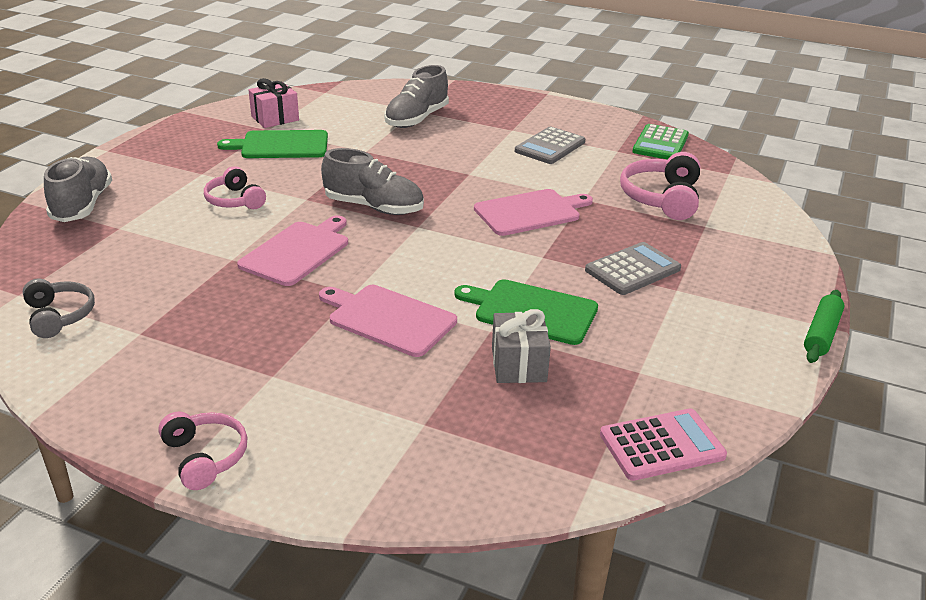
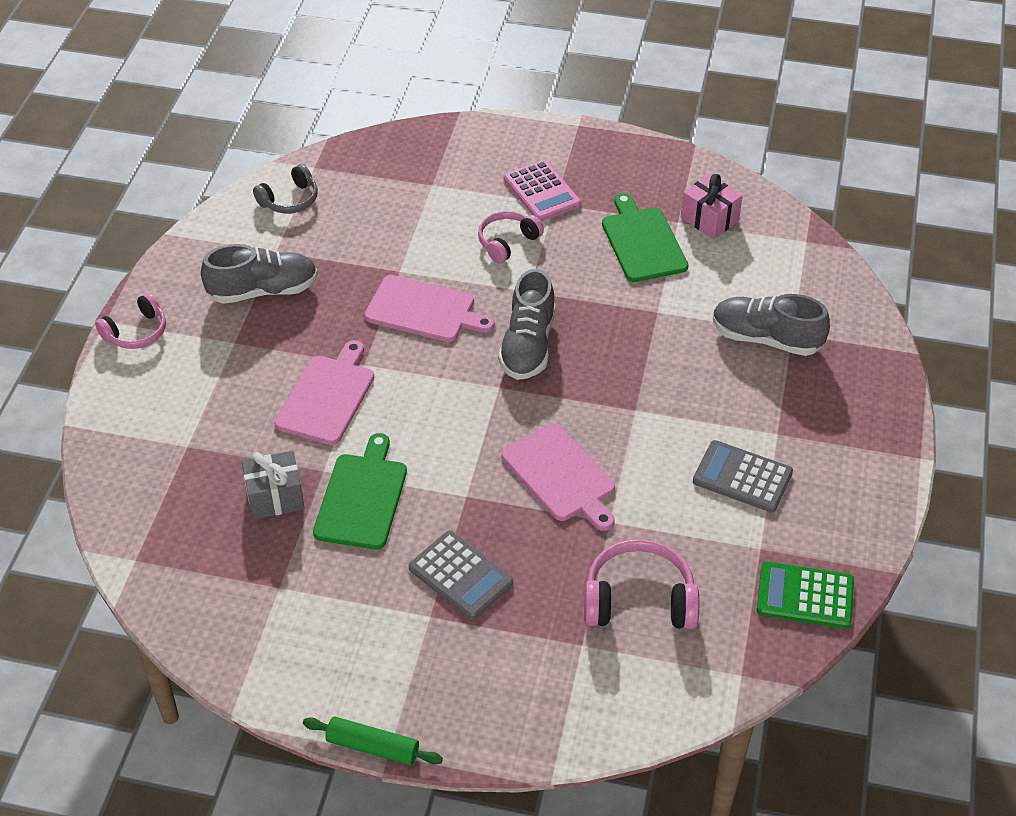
camera: 80 degrees right, 15 degrees up
(82, 205) = (464, 149): grey shoe -> grey shoe (263, 291)
(662, 445) = (178, 606): pink calculator -> pink calculator (541, 192)

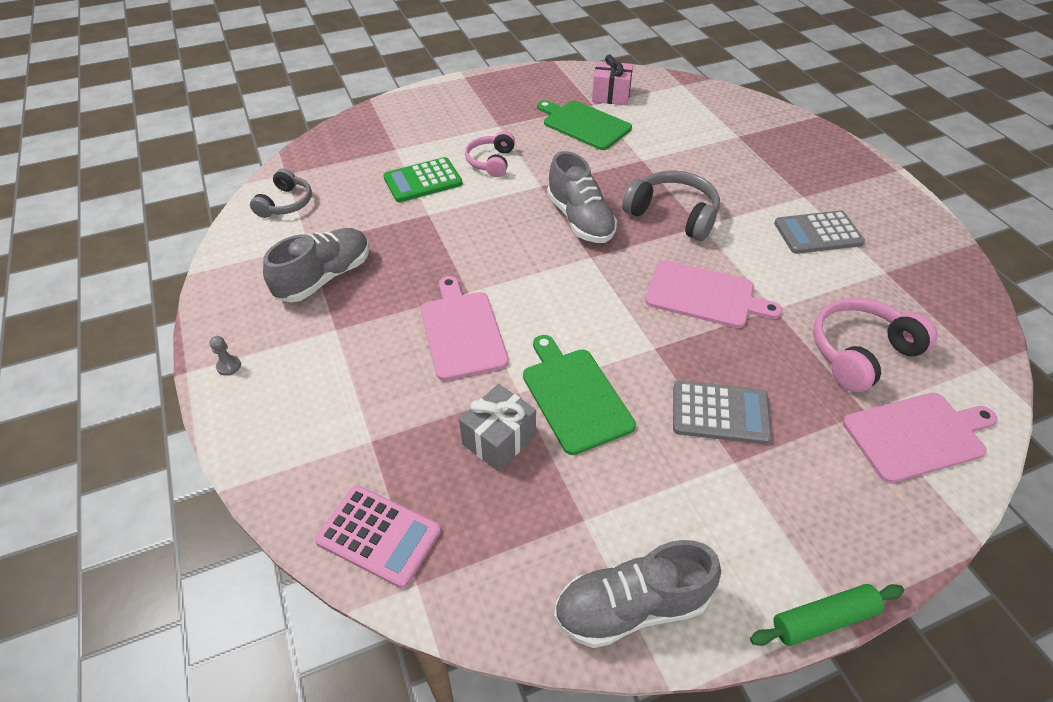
camera: 35 degrees left, 0 degrees up
(136, 332) = (229, 366): pink headphones -> grey pawn
(424, 310) = (476, 232): pink cutting board -> pink cutting board (917, 435)
(541, 192) = (482, 123): pink calculator -> pink calculator (379, 536)
(621, 385) = (673, 215): none -> grey headphones
(766, 338) = (727, 145): grey shoe -> grey shoe (631, 607)
(805, 596) = (949, 287): green calculator -> green calculator (423, 181)

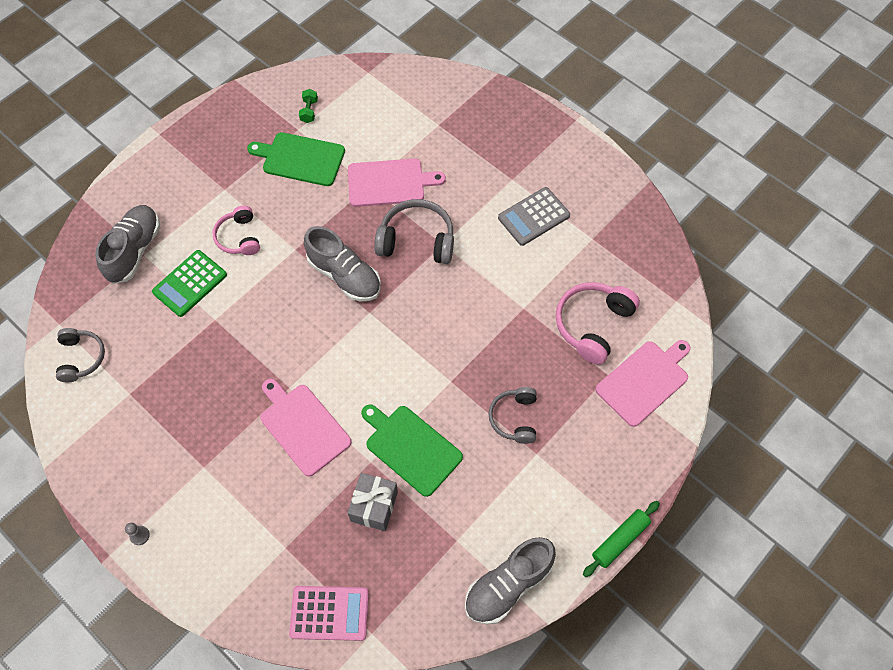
camera: 25 degrees left, 15 degrees up
(324, 277) = (164, 422): grey shoe -> grey shoe (134, 250)
(611, 95) = (309, 111): pink gift -> green dumbbell
(704, 295) = (469, 316): pink cutting board -> pink cutting board (389, 183)
(720, 413) = (514, 418): grey calculator -> grey headphones

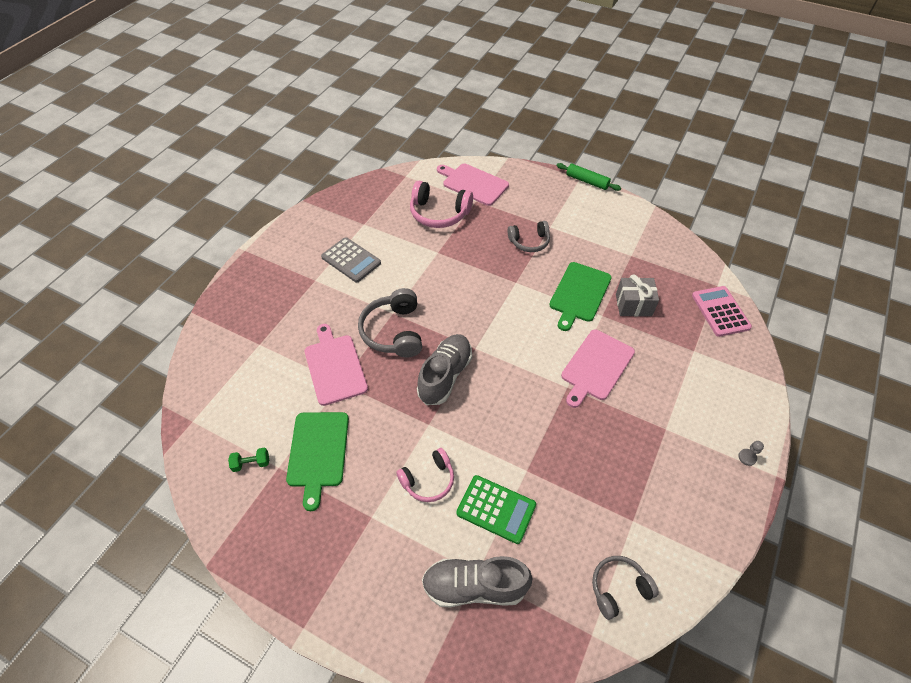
camera: 105 degrees left, 10 degrees down
(508, 585) = (644, 225): grey shoe -> none

